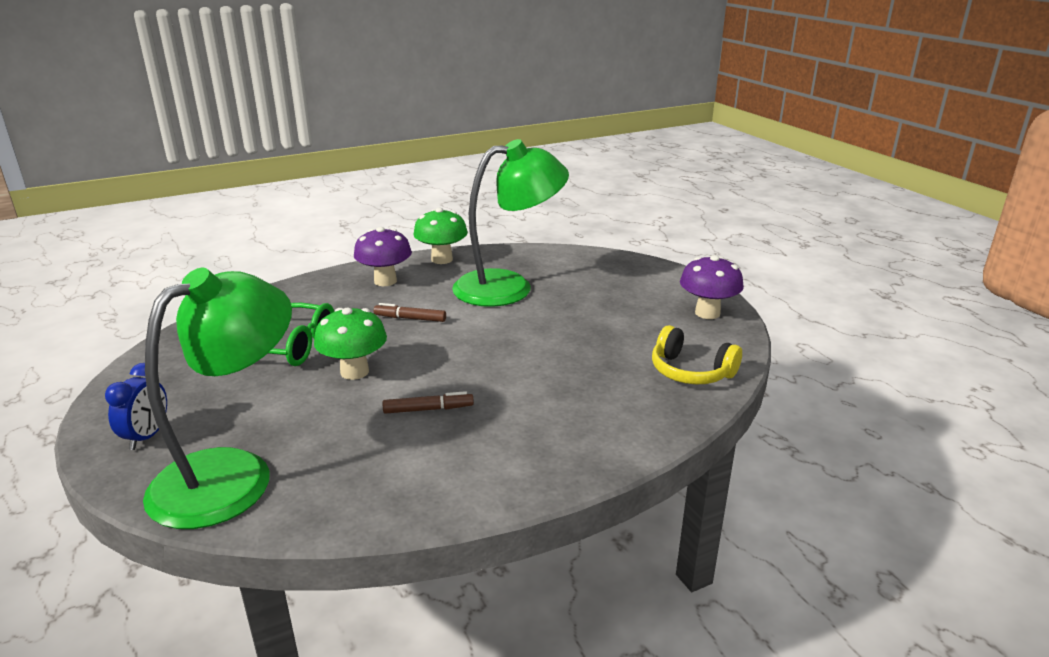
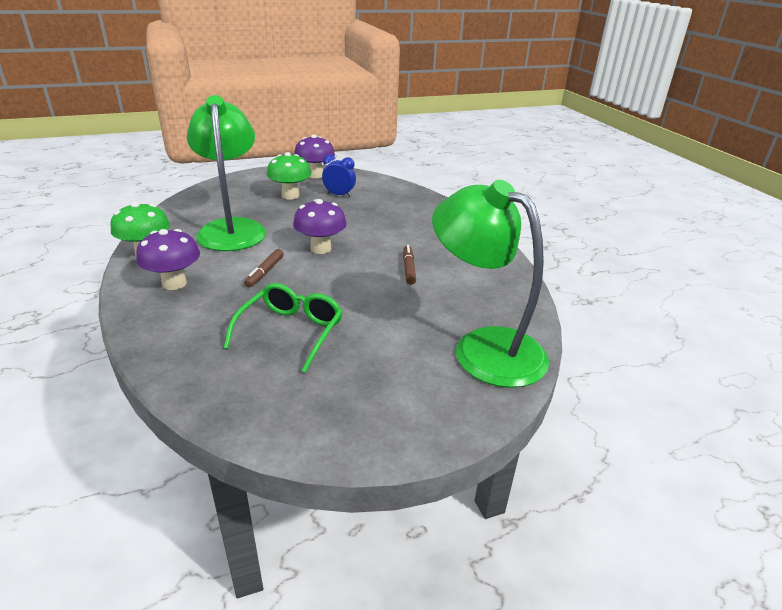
camera: 85 degrees left, 5 degrees up
(147, 436) = (431, 404): blue clock -> blue clock (339, 195)
(354, 372) = (348, 298): green mushroom -> green mushroom (290, 196)
(472, 343) = (321, 248): none -> purple mushroom
(690, 371) = (383, 190): yellow headphones -> none

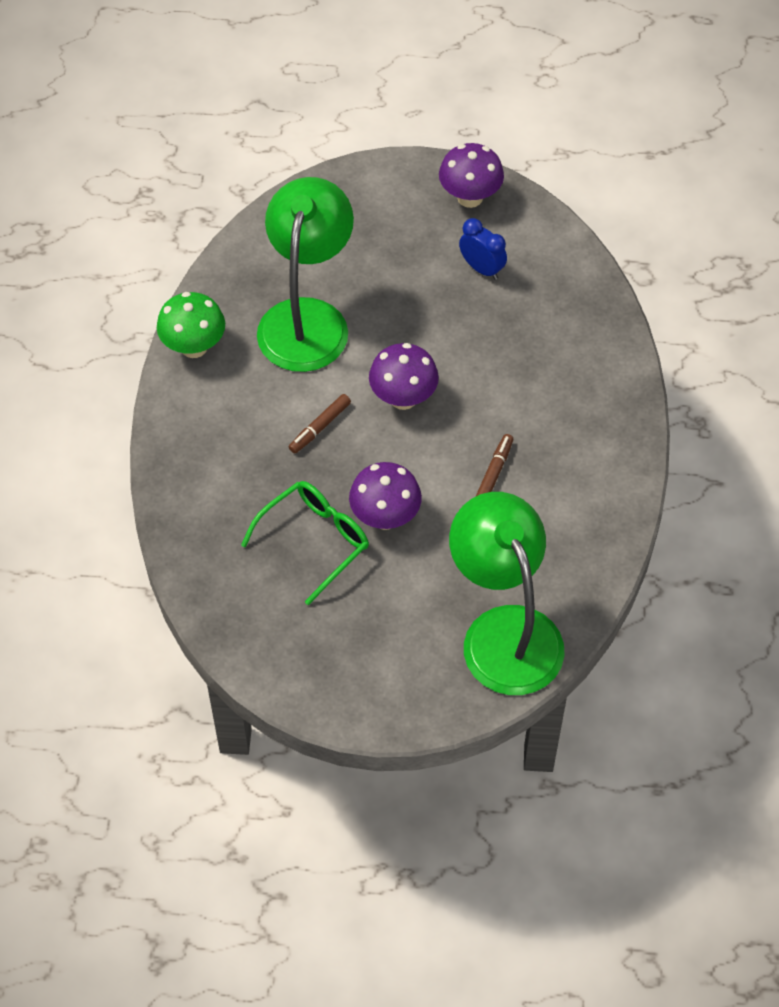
camera: 25 degrees right, 25 degrees up
(174, 283) = (214, 418): purple mushroom -> purple mushroom (385, 517)
(290, 196) = (410, 252): green mushroom -> none

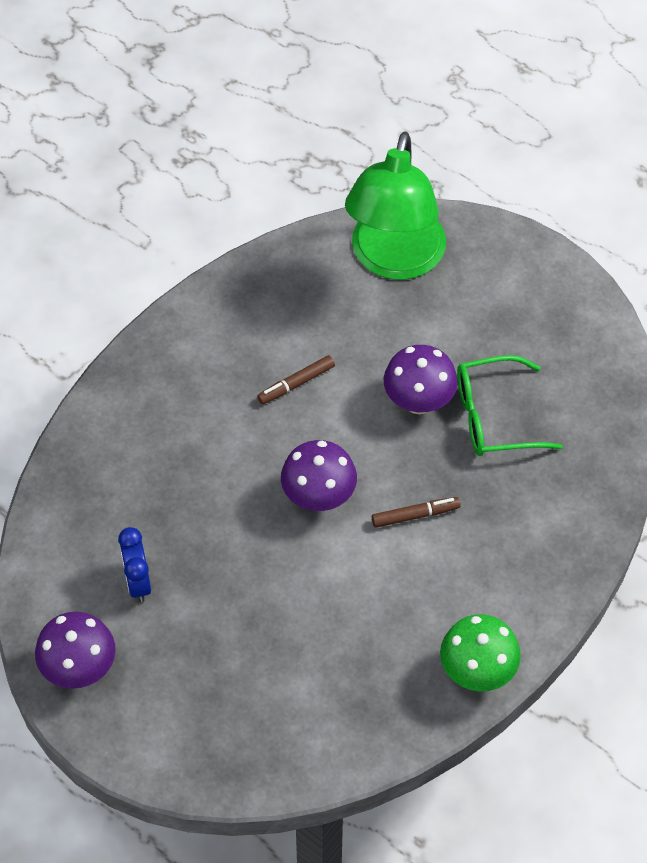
camera: 145 degrees left, 0 degrees up
(307, 318) = (345, 633): green lamp -> none

